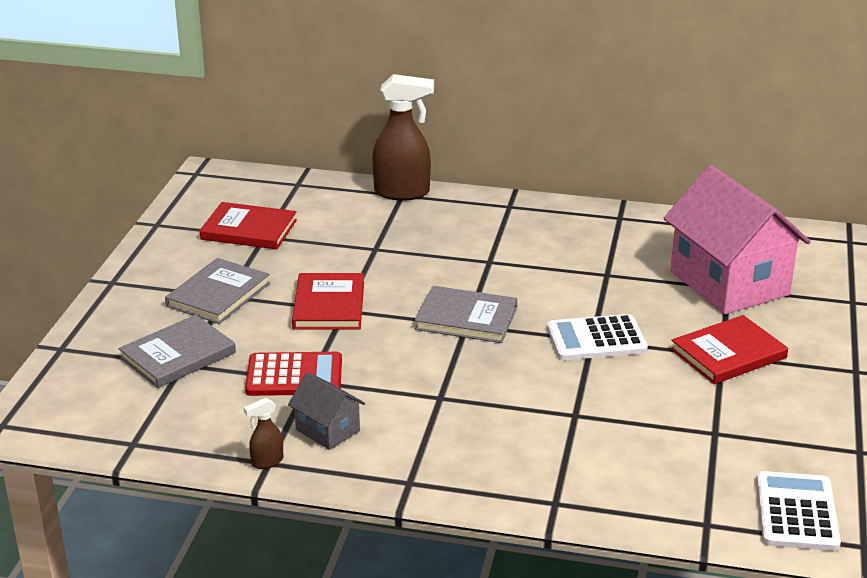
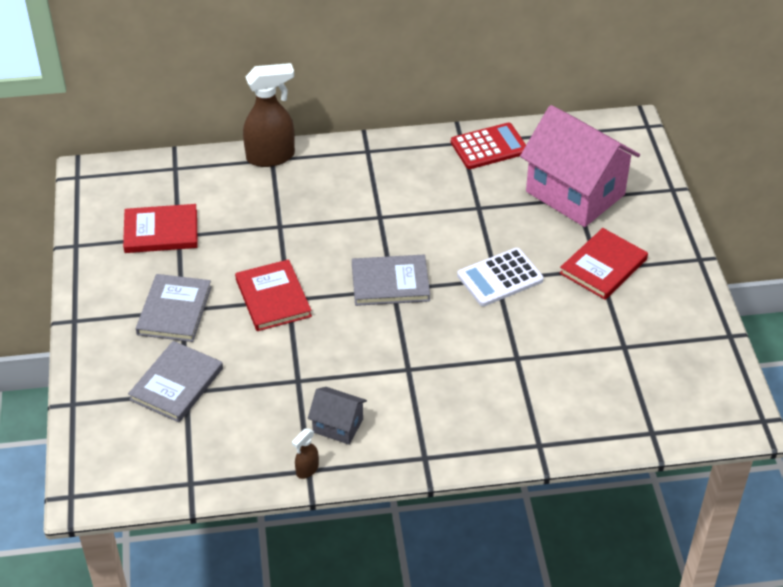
camera: 20 degrees left, 15 degrees up
(294, 376) = (283, 379): red calculator -> red calculator (489, 147)
(796, 512) = (708, 404): white calculator -> none

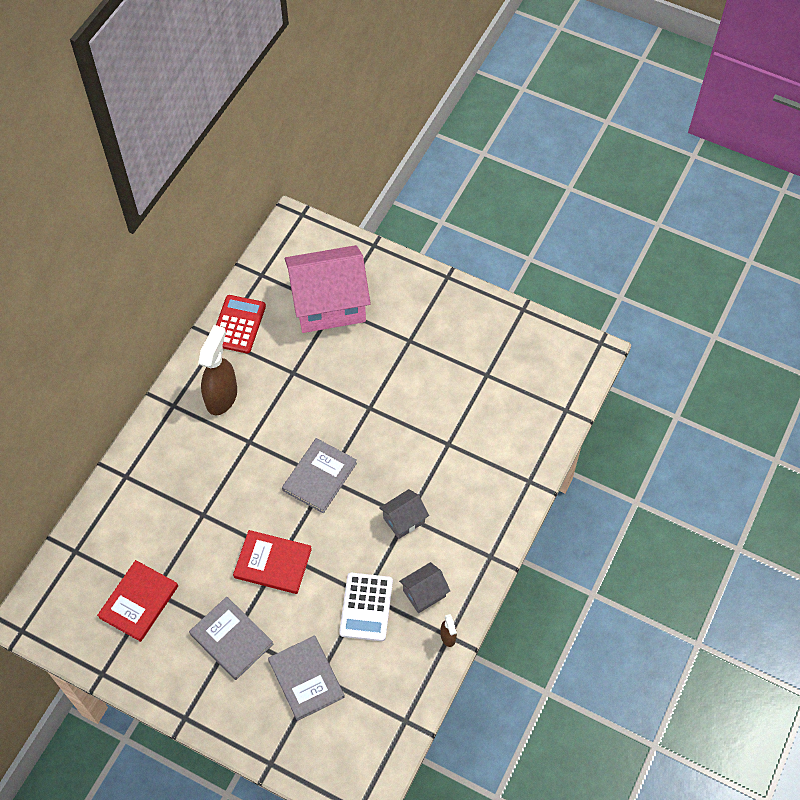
camera: 55 degrees left, 15 degrees up
(271, 157) = (122, 475): brown spray bottle -> brown spray bottle (222, 396)
(402, 368) = (404, 520): none -> grey house
(500, 278) = (370, 405): white calculator -> white calculator (366, 607)
(603, 266) = (409, 336): red book -> none

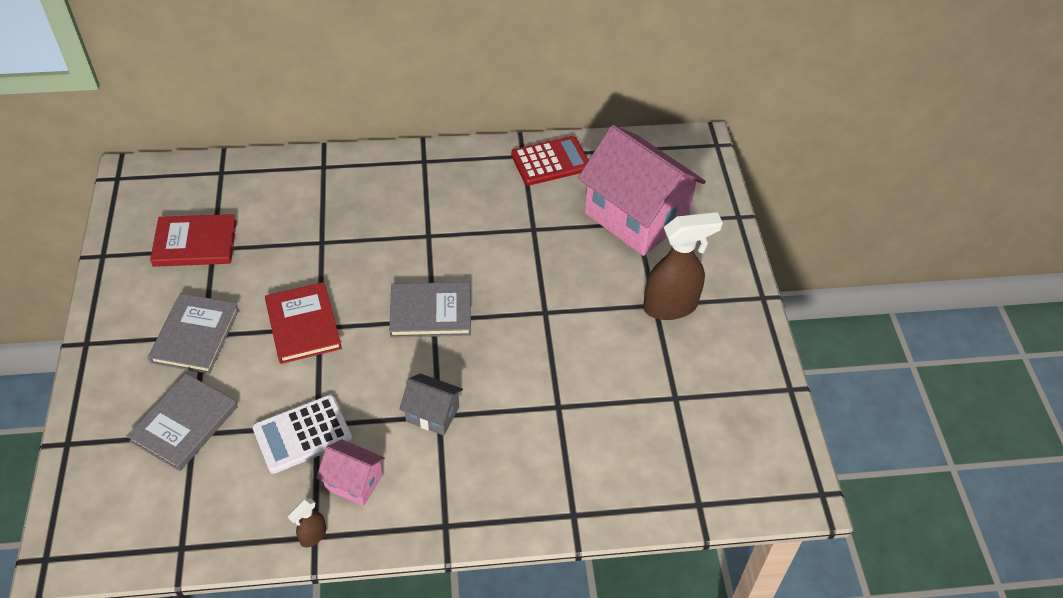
camera: 55 degrees right, 10 degrees down
(222, 396) = (461, 190): brown spray bottle -> brown spray bottle (671, 306)
(424, 593) = (354, 482): grey house -> pink house

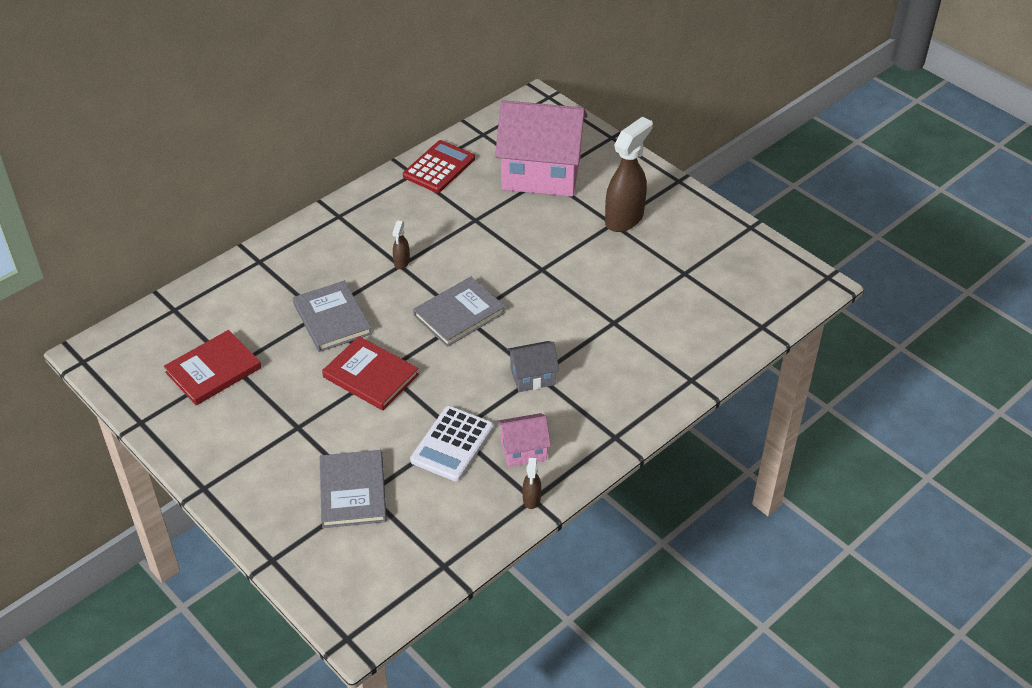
camera: 35 degrees left, 5 degrees down
(195, 335) = (291, 431): grey book -> grey book (332, 319)
(432, 233) = (401, 262): none -> brown spray bottle

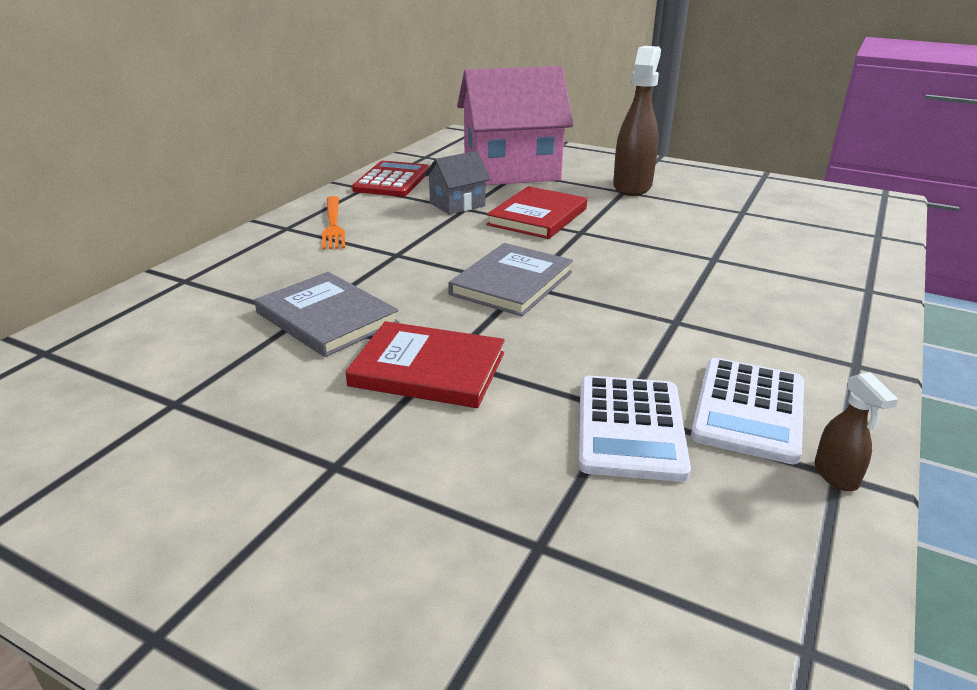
camera: 20 degrees left, 15 degrees down
(213, 370) = (135, 417): red book -> red book (538, 217)
(353, 491) = (507, 550): grey book -> none
(372, 219) = (333, 224): none -> orange fork
(401, 262) = (397, 252): brown spray bottle -> none
(523, 450) = (748, 410): pink house -> white calculator
(532, 376) = (670, 324): grey house -> grey house (457, 204)

